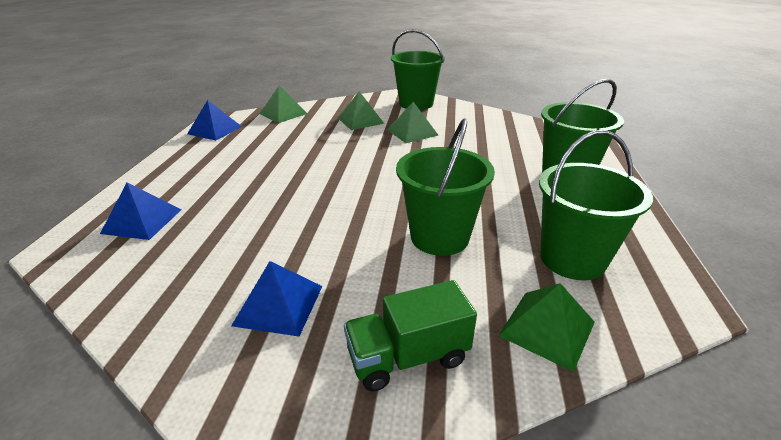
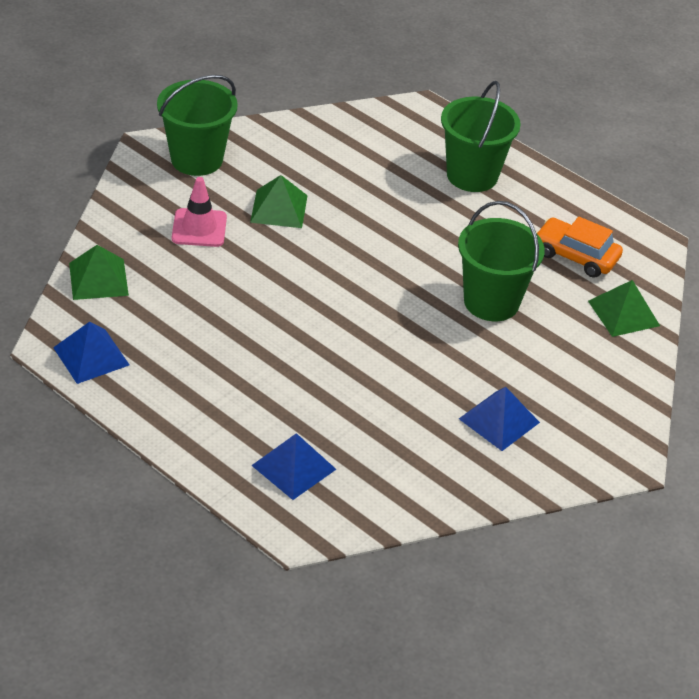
camera: 60 degrees left, 10 degrees up
(360, 120) = (199, 228): green pyramid -> pink traffic cone
(408, 357) = (597, 383): green truck -> none
(572, 259) = (576, 256): green bucket -> orange car

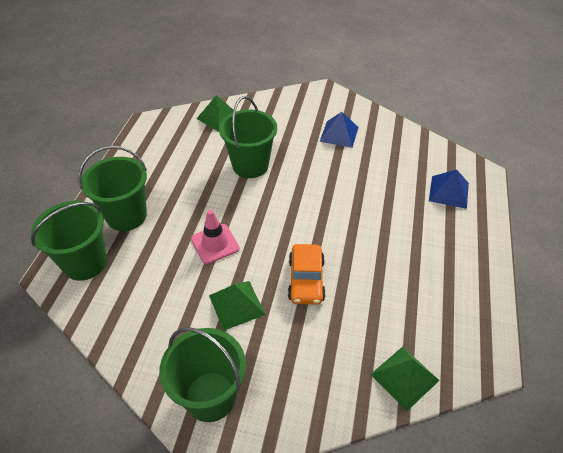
camera: 115 degrees left, 5 degrees up
(91, 356) = (475, 332): blue pyramid -> none
(199, 228) = (296, 343): pink traffic cone -> pink traffic cone (215, 244)
(421, 131) = (85, 263): none -> green bucket
(576, 256) = (181, 147): orange car -> orange car (306, 280)

